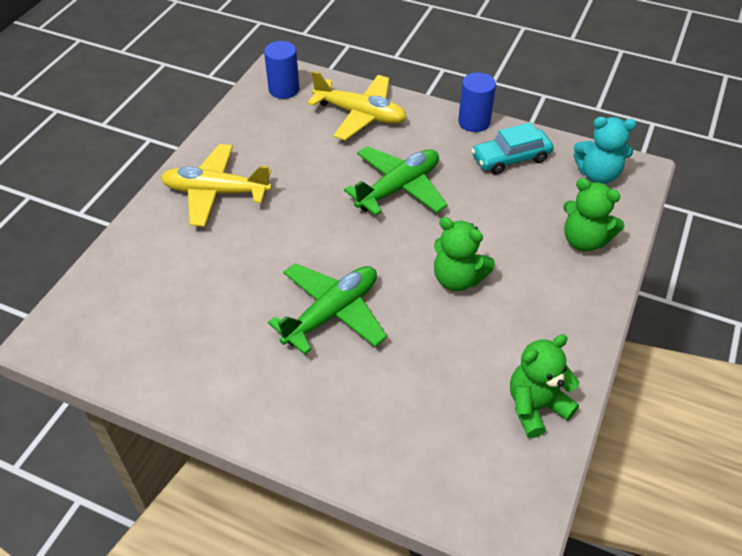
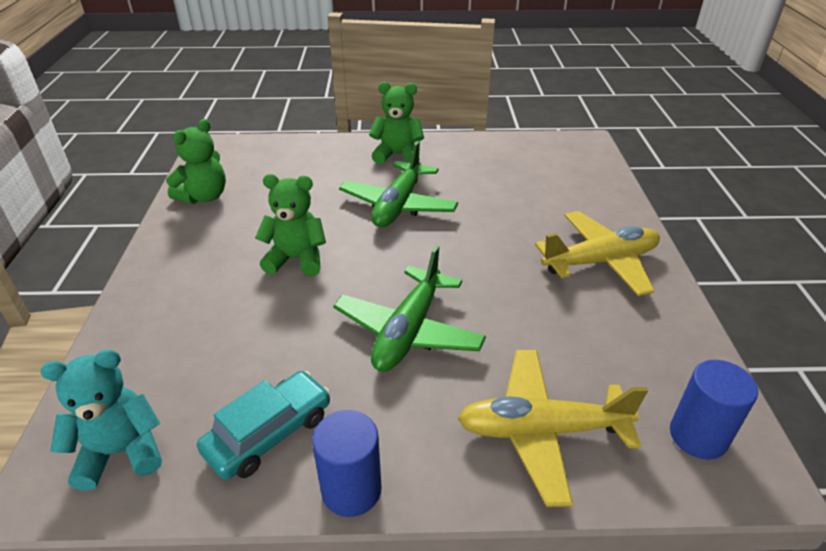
camera: 155 degrees right, 10 degrees down
(584, 240) = (153, 340): green teddy bear -> green teddy bear (397, 155)

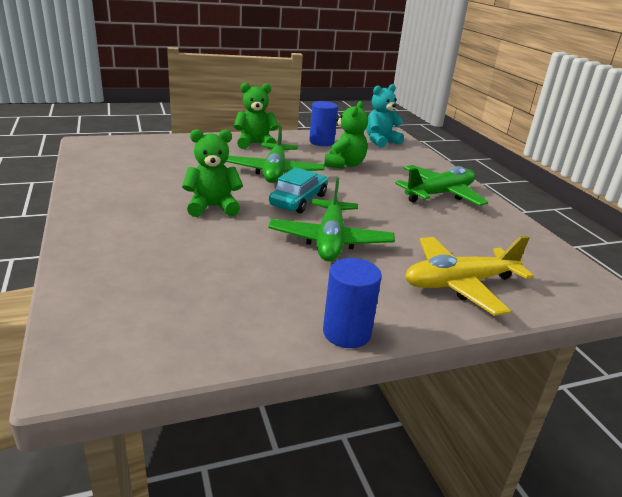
camera: 20 degrees left, 10 degrees down
(121, 452) = (135, 337): turquoise teddy bear -> turquoise teddy bear (380, 141)
(204, 197) = (103, 174): green teddy bear -> green teddy bear (344, 164)
(269, 433) = (259, 309): turquoise car -> turquoise car (299, 200)
(600, 262) = (440, 194): yellow plane -> green plane
(698, 436) = (557, 275): blue cylinder -> blue cylinder (321, 142)

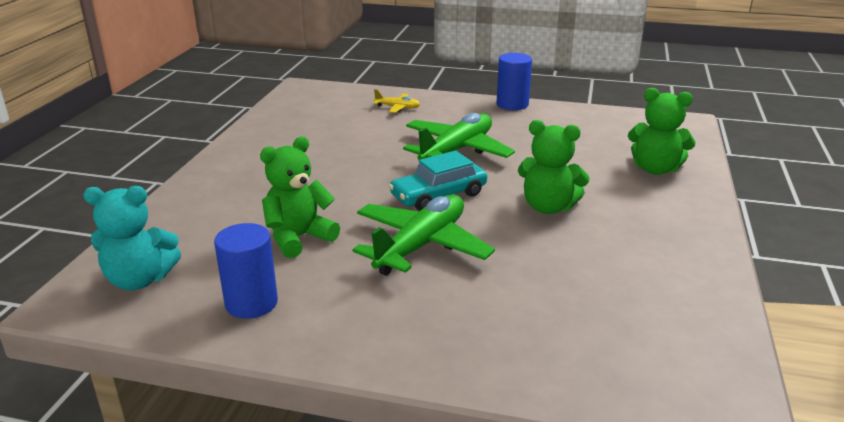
camera: 145 degrees left, 0 degrees up
(255, 144) = (385, 326): green teddy bear -> green teddy bear (655, 169)
(440, 194) = (261, 168): green plane -> none
(459, 284) = (397, 107): yellow plane -> yellow plane, size x0.46

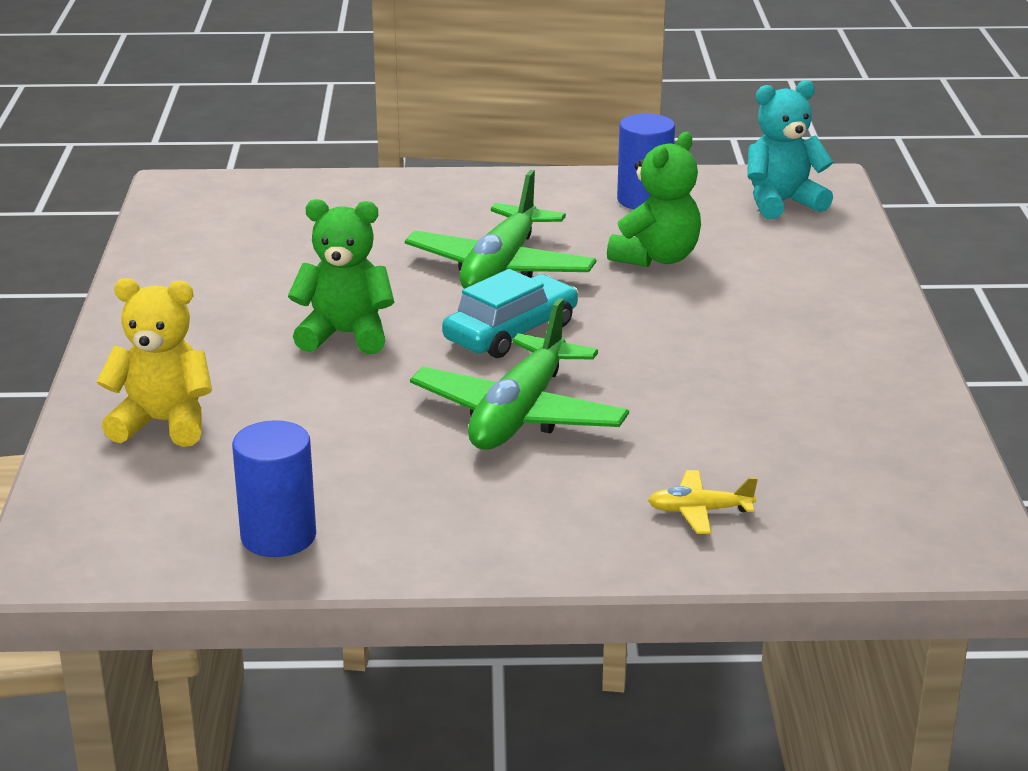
camera: 165 degrees right, 0 degrees up
(512, 104) = (448, 561): blue cylinder -> blue cylinder (278, 536)
(655, 169) = (163, 423): green teddy bear -> yellow teddy bear

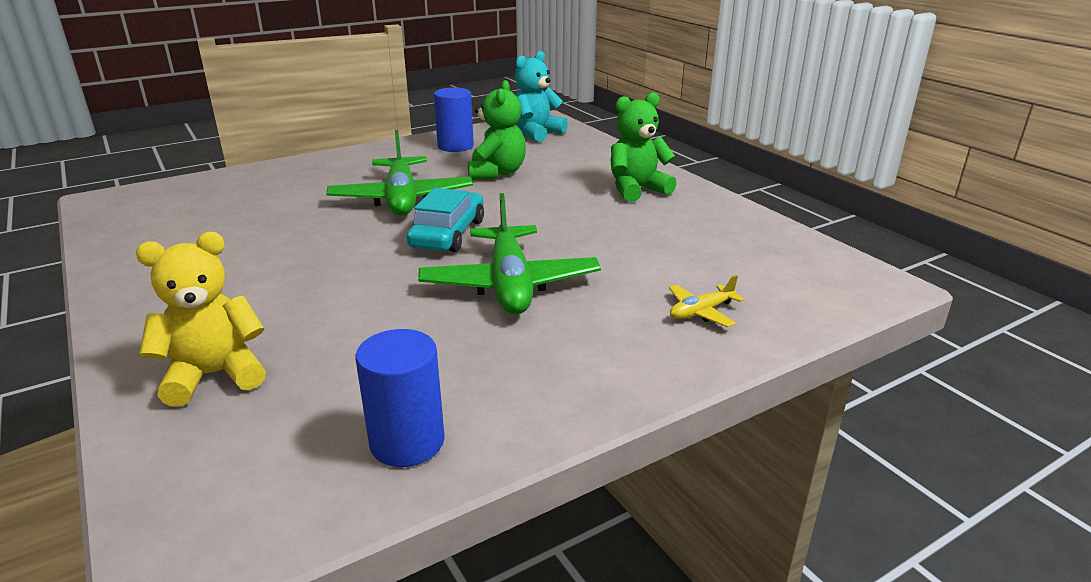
camera: 30 degrees left, 0 degrees up
(345, 335) = (325, 265): green teddy bear -> green teddy bear (637, 189)

